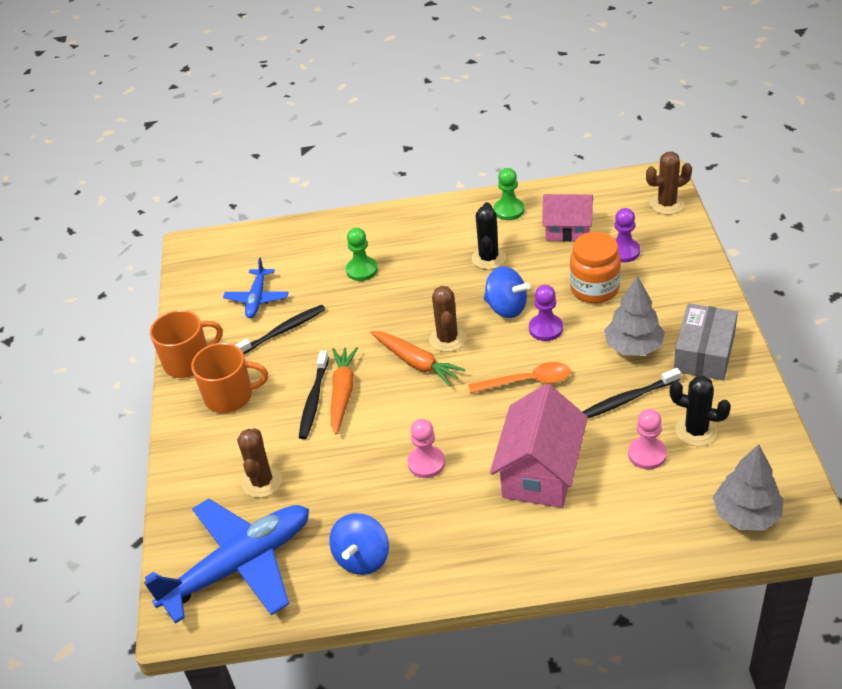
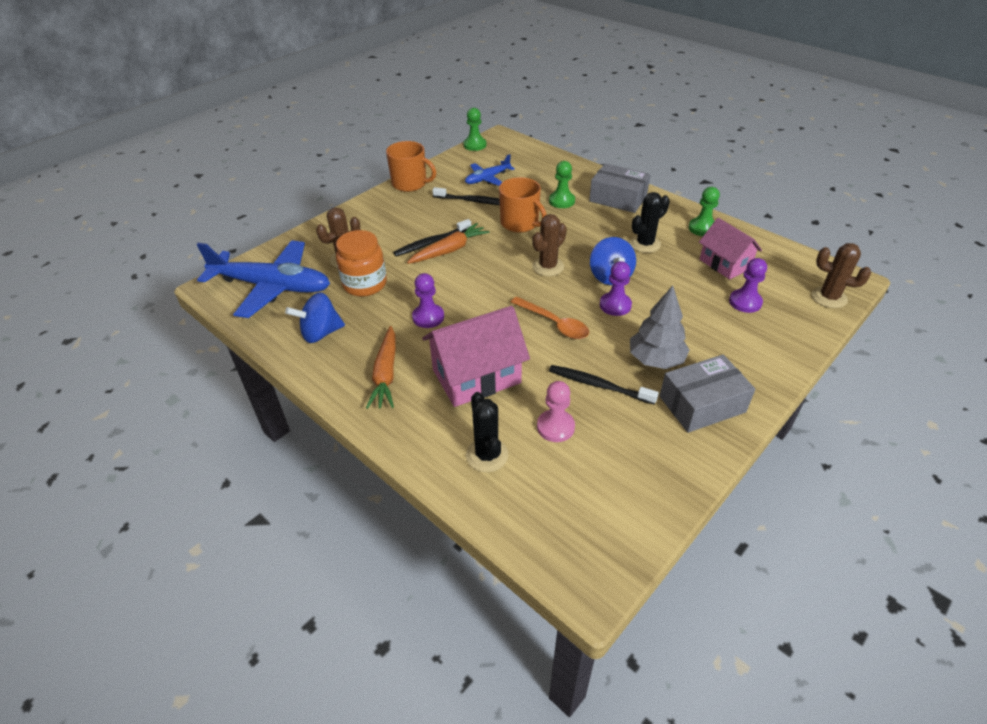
camera: 45 degrees right, 0 degrees up
(182, 273) = (475, 145): none -> green pawn
(230, 396) = (400, 211): orange mug -> orange mug (520, 223)
(404, 232) = (618, 198): none -> grey box
(416, 363) = (510, 265): orange carrot -> orange carrot (386, 374)
(426, 463) = (428, 317): pink pawn -> purple pawn
(594, 289) = (686, 308): orange jar -> orange jar (365, 284)
(696, 431) = (612, 444): black cactus -> black cactus (487, 455)
(746, 515) = (556, 528): grey tree -> none

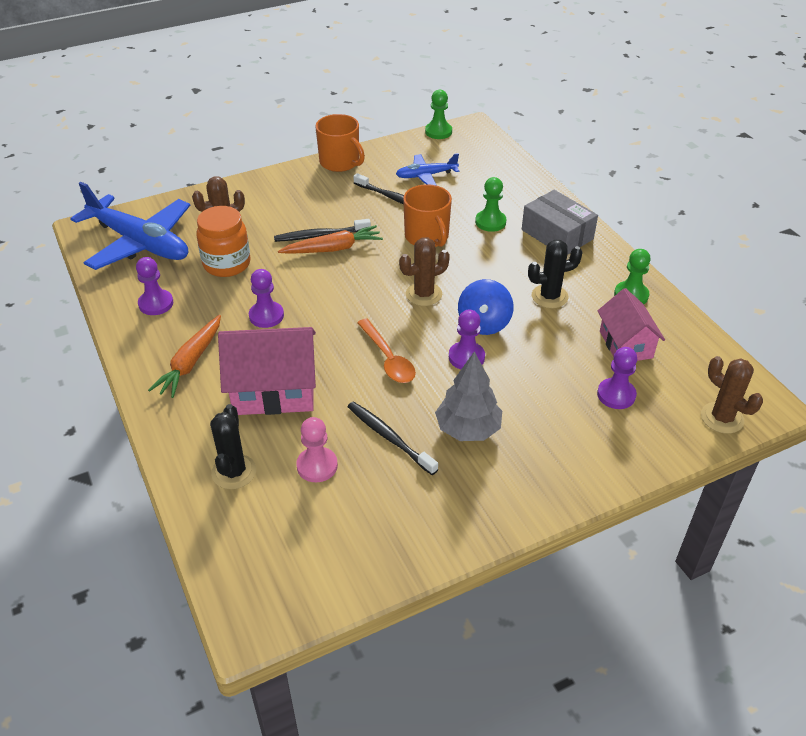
camera: 20 degrees right, 0 degrees up
(320, 333) = (156, 304): blue spinning top -> purple pawn
(702, 404) = (483, 491): grey box -> none

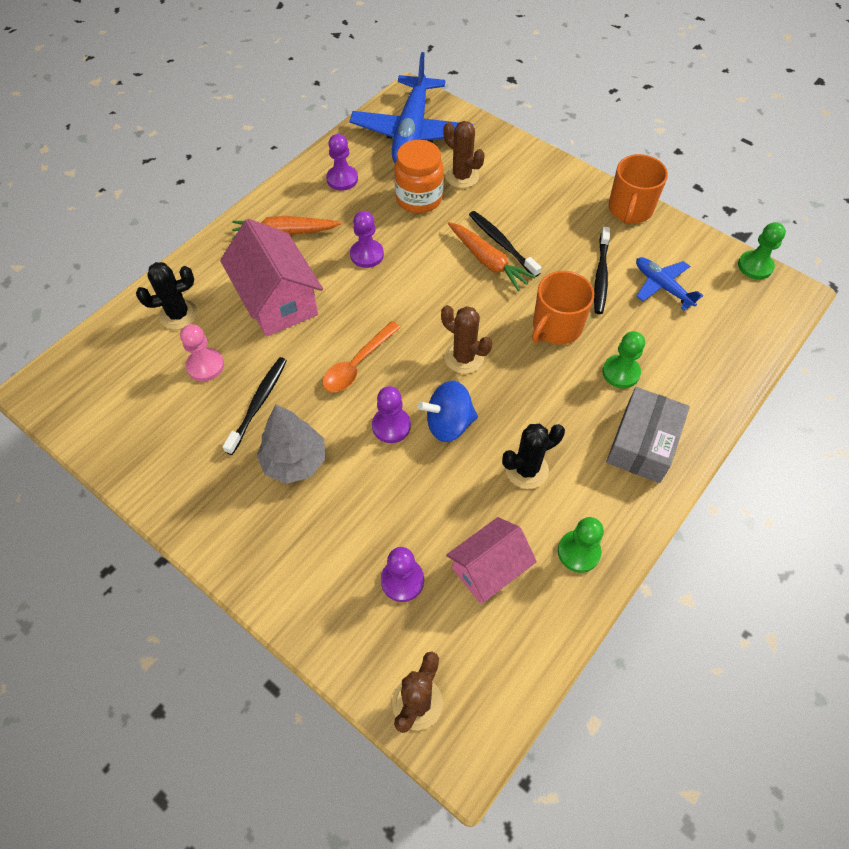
camera: 65 degrees right, 15 degrees up
(549, 296) = (526, 469): black cactus -> black cactus turned 75 degrees counterclockwise

